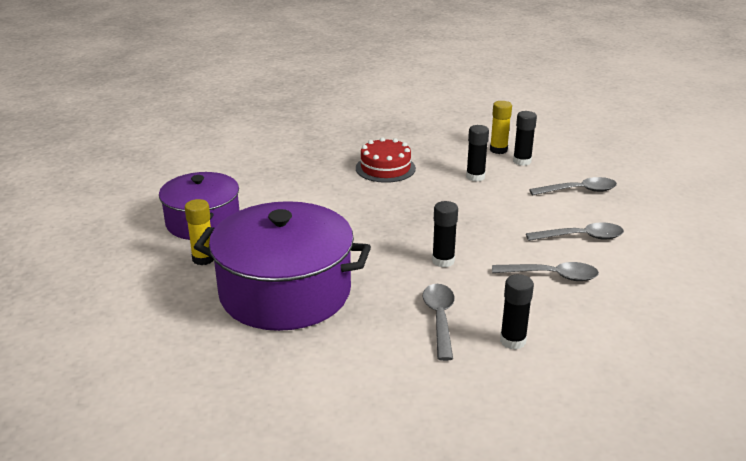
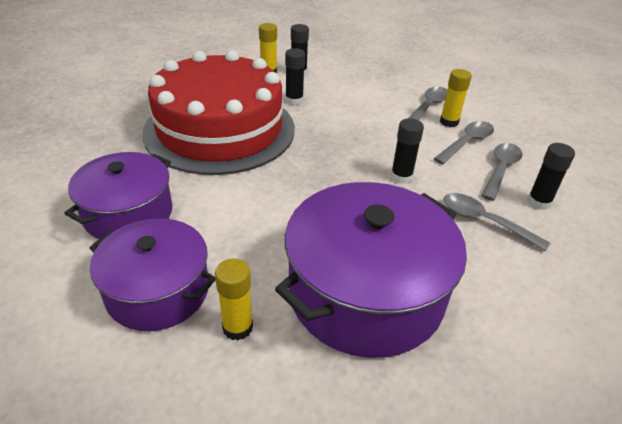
camera: 55 degrees left, 10 degrees up
(254, 182) = (128, 213): none -> purple pot
(385, 168) = (220, 129): red cake -> red cake, size x2.32
(573, 256) = (449, 122): none -> yellow glue stick
(579, 191) = (367, 76): grey spoon -> grey spoon (500, 170)

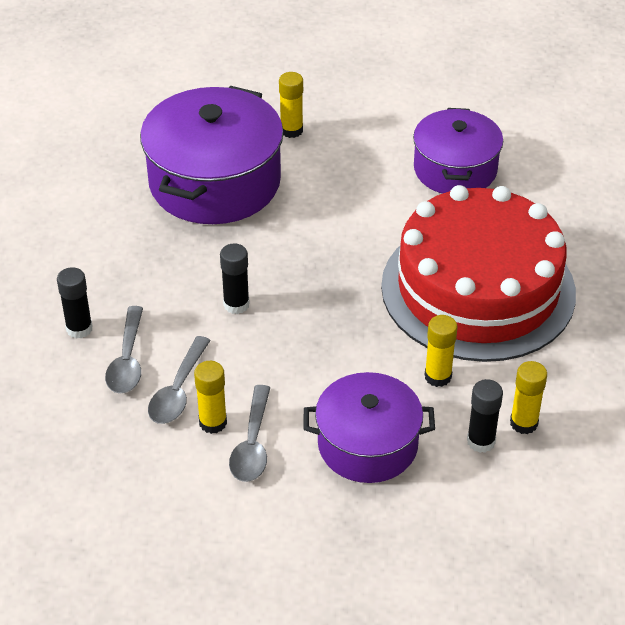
camera: 155 degrees right, 5 degrees up
(158, 291) = (367, 130): purple pot -> purple pot (367, 444)
(294, 100) = (438, 376): black glue stick -> yellow glue stick
(484, 221) = (133, 283): grey spoon -> none

